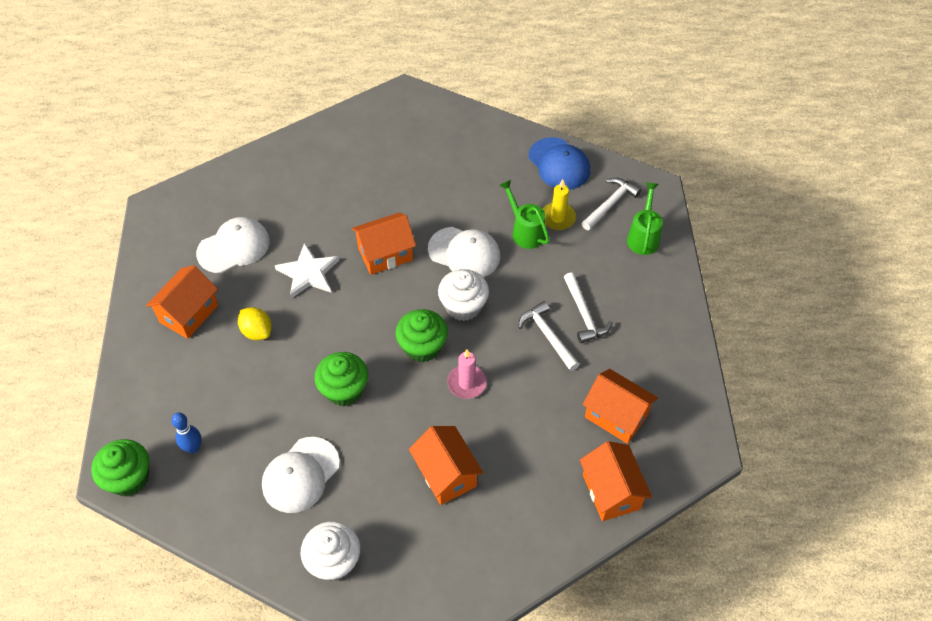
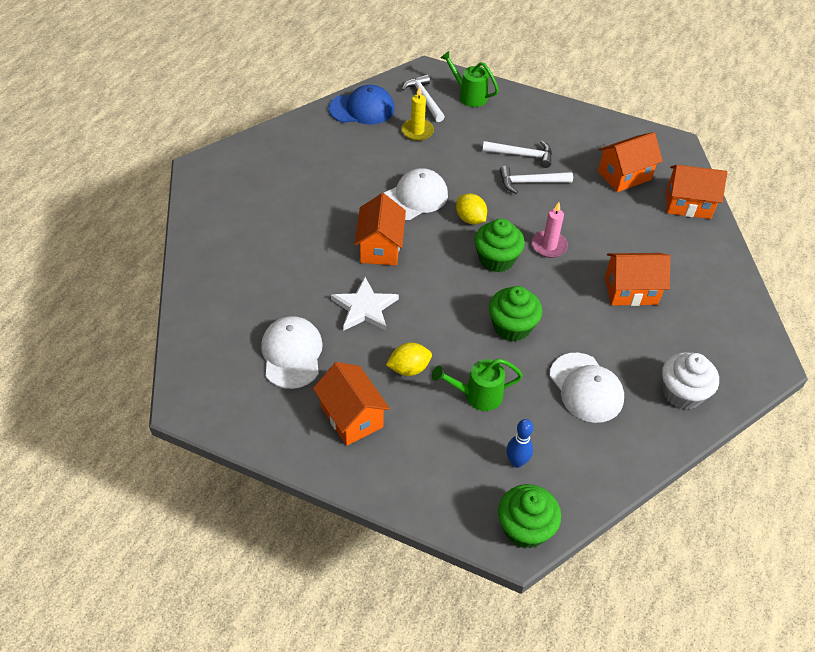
camera: 65 degrees left, 5 degrees down
(463, 306) = (470, 219): white cupcake -> yellow lemon
(525, 231) = (418, 154): green watering can -> green watering can (477, 395)

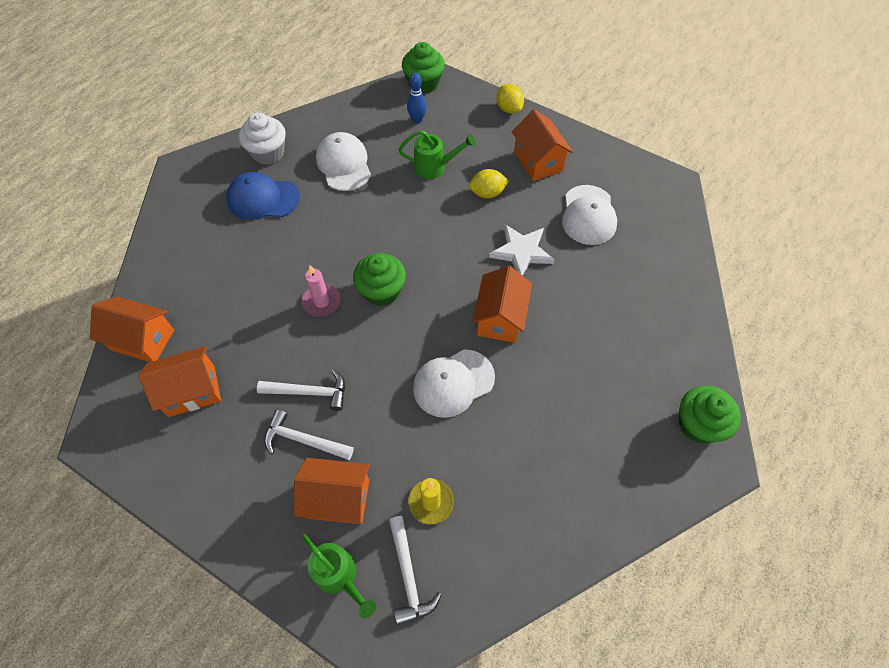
camera: 170 degrees left, 10 degrees up
(362, 109) = (504, 562): blue cap -> blue cap (263, 199)
(470, 219) = (395, 345): yellow lemon -> yellow lemon (509, 109)
(512, 327) = (388, 220): green cupcake -> green cupcake (698, 424)
(631, 291) = (263, 243): orange house -> orange house (338, 498)

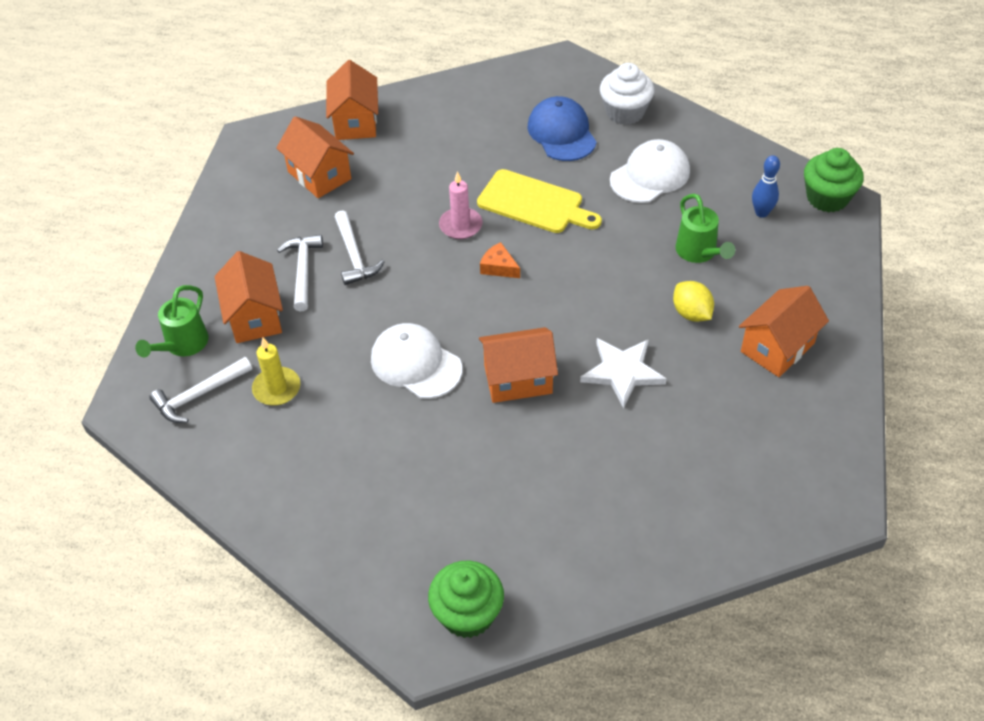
camera: 70 degrees right, 10 degrees down
(328, 244) = (534, 203): none -> yellow cutting board
(381, 291) = (499, 267): green cupcake -> orange cheese
(509, 109) = (847, 292): yellow lemon -> none
(588, 215) = (721, 424): white cap -> none

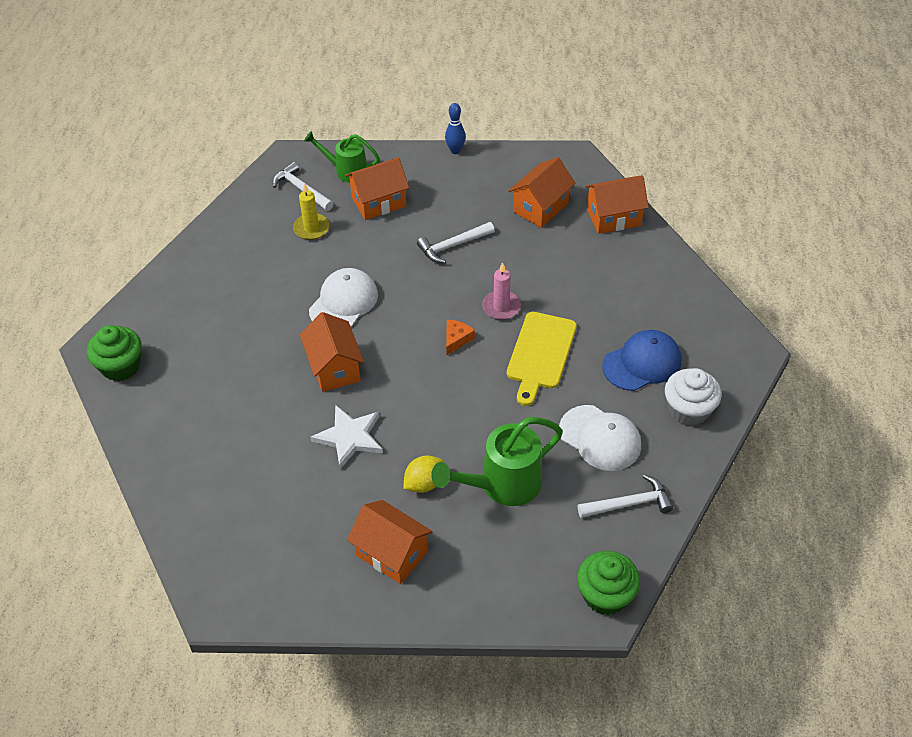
camera: 80 degrees right, 0 degrees up
(303, 270) = (431, 219): white hammer -> white hammer (629, 503)
(699, 253) = (502, 485): green watering can -> green watering can, size x1.54
(761, 213) = (569, 535): blue bowling pin -> blue bowling pin (455, 150)

